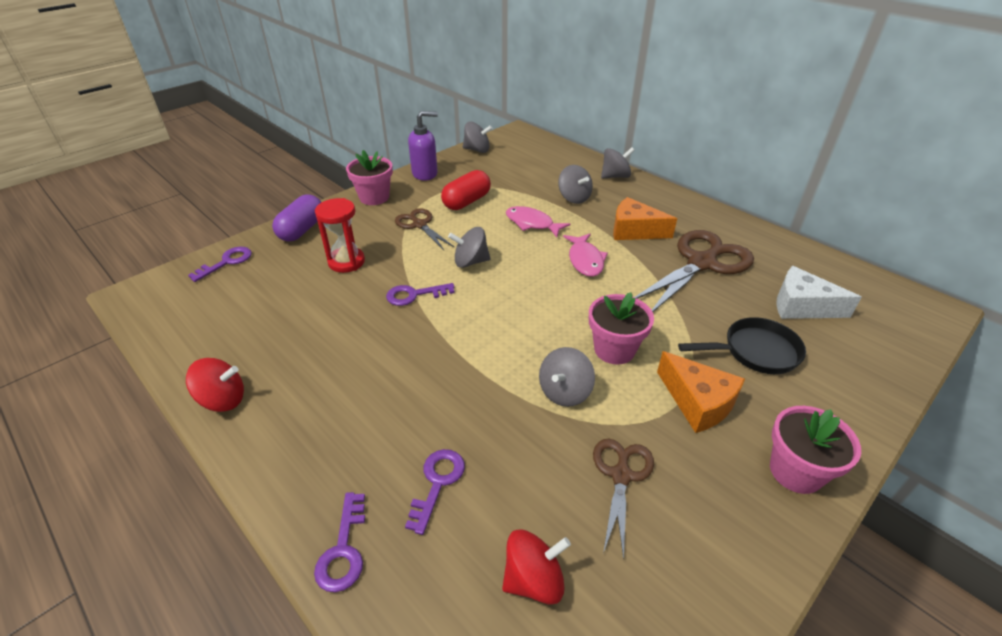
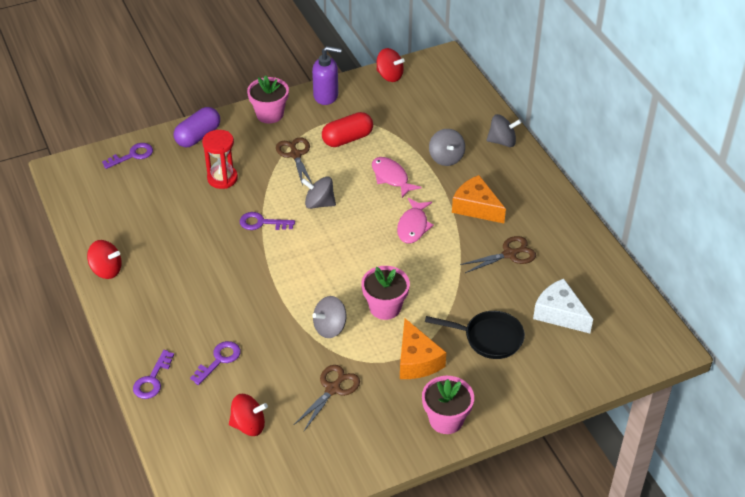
camera: 20 degrees right, 5 degrees up
(477, 150) = (389, 76): grey spinning top -> red spinning top
(701, 263) = (509, 254): brown scissors -> brown scissors, size x0.55

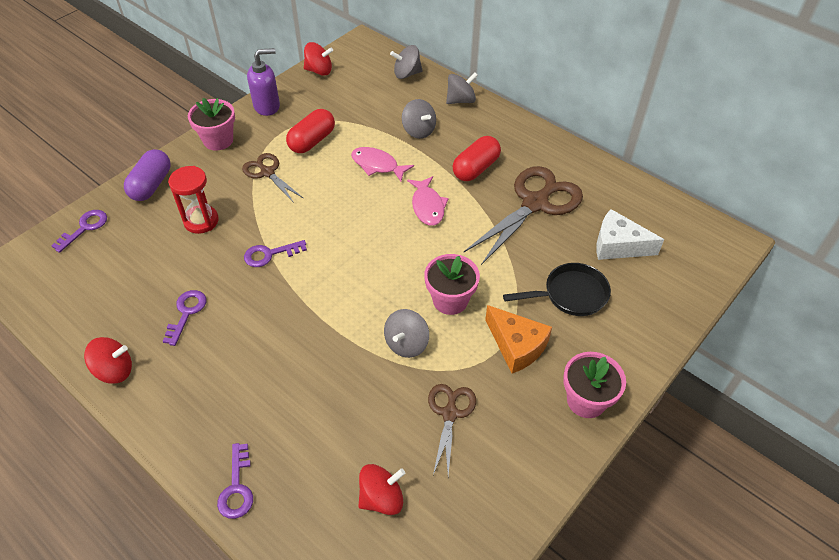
camera: 25 degrees left, 5 degrees up
(219, 360) = (305, 430): purple key -> purple key (186, 313)
(319, 203) = (319, 214): grey spinning top -> grey spinning top (407, 74)
(476, 207) = (476, 168): orange cheese -> red capsule
(509, 254) = (535, 203): brown scissors -> brown scissors, size x1.81

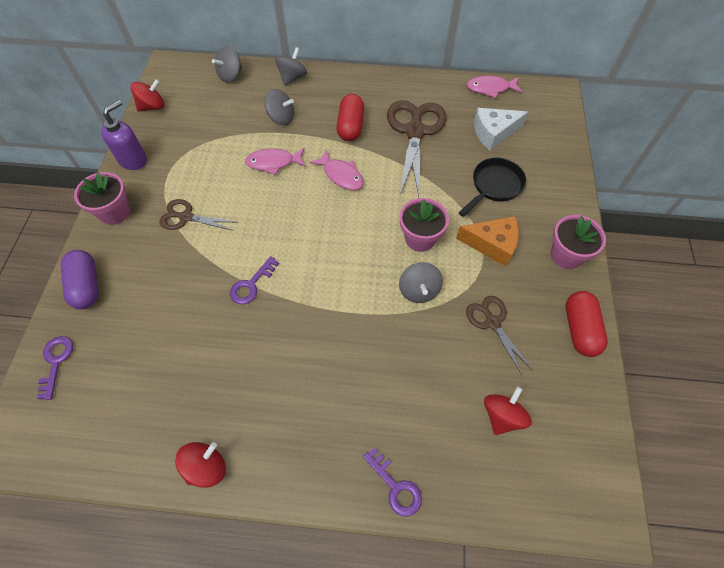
camera: 35 degrees left, 10 degrees up
(186, 313) = (225, 376): purple key -> none
(201, 221) = (165, 291): red hourglass -> none
(312, 141) = (201, 170): red capsule -> red capsule (579, 329)
(656, 201) = (490, 88): none -> pink fish

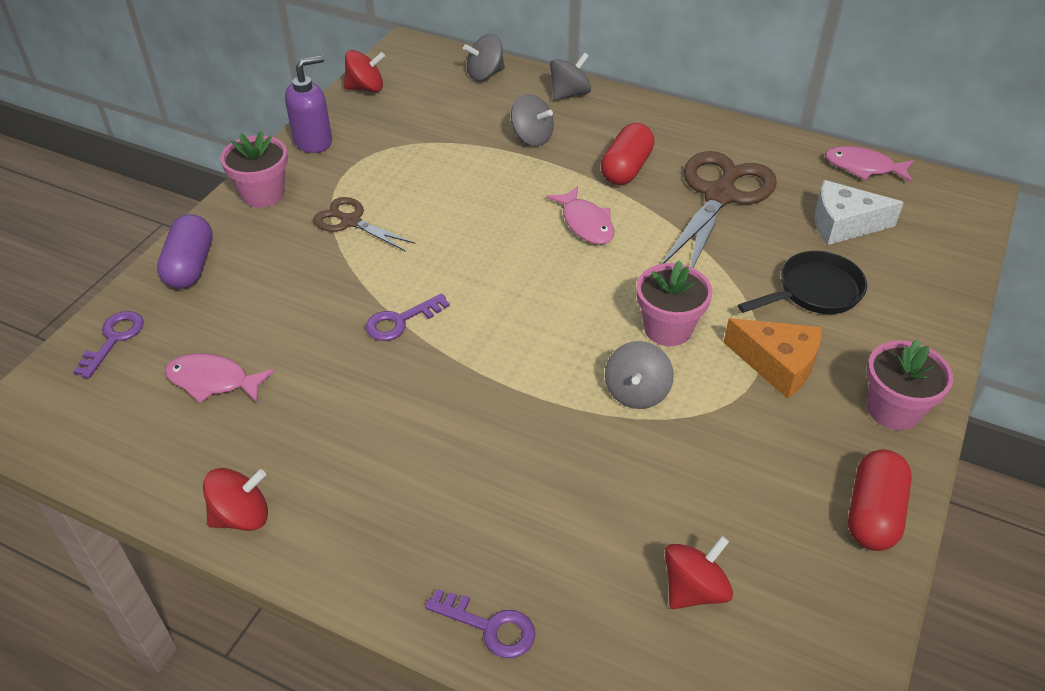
camera: 20 degrees right, 15 degrees down
(273, 163) = (497, 187): pink fish -> pink fish (213, 381)
(396, 487) = (490, 627): purple key -> purple key turned 45 degrees counterclockwise
(492, 322) = (732, 464): brown scissors -> none

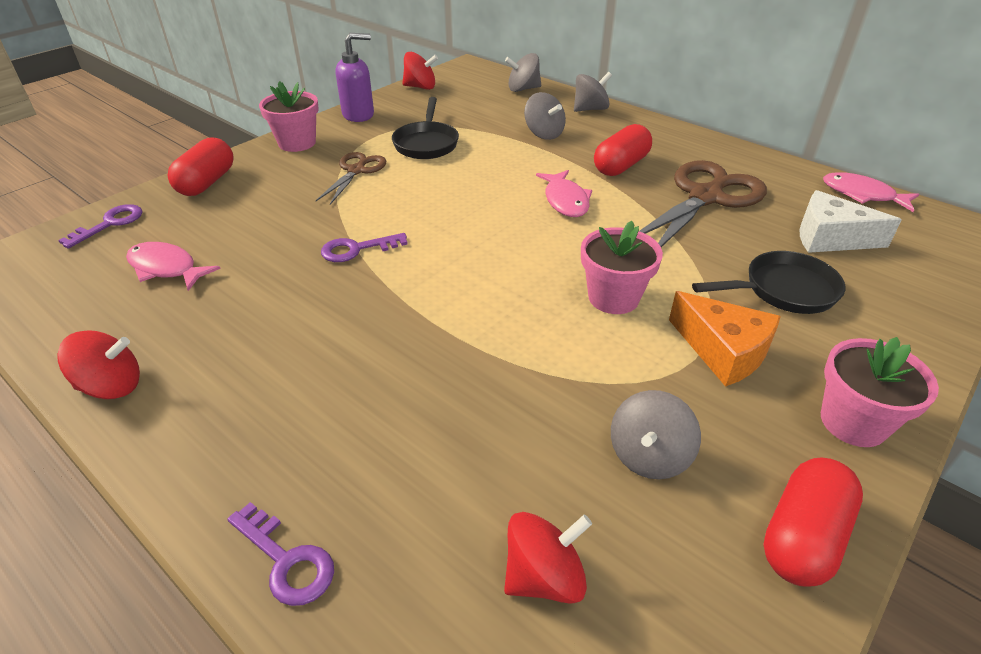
camera: 15 degrees right, 5 degrees down
(190, 266) = (207, 182): purple capsule -> red capsule
(350, 221) = (356, 171): brown scissors -> brown scissors turned 60 degrees clockwise
(410, 171) = (426, 143): none -> black pan
(636, 392) = (558, 349): grey spinning top -> grey spinning top (649, 456)

